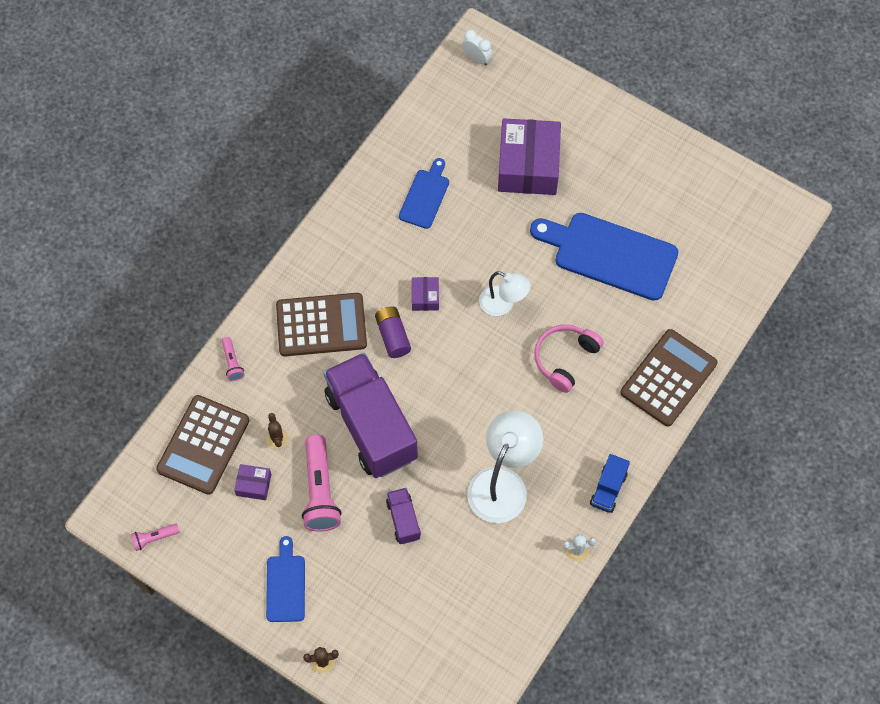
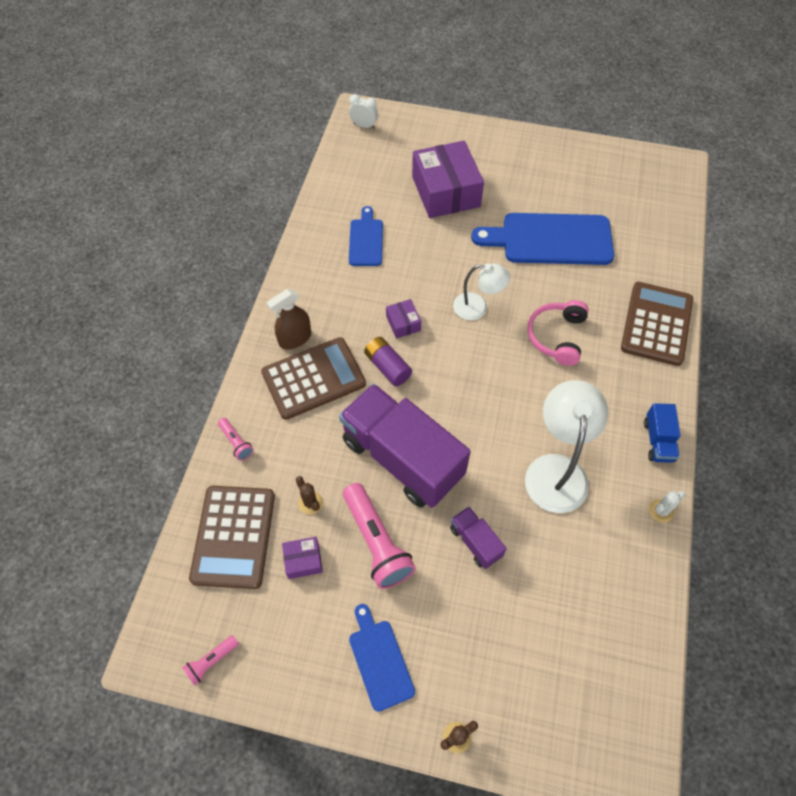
camera: 20 degrees left, 5 degrees down
(318, 280) = (295, 338): none -> brown spray bottle

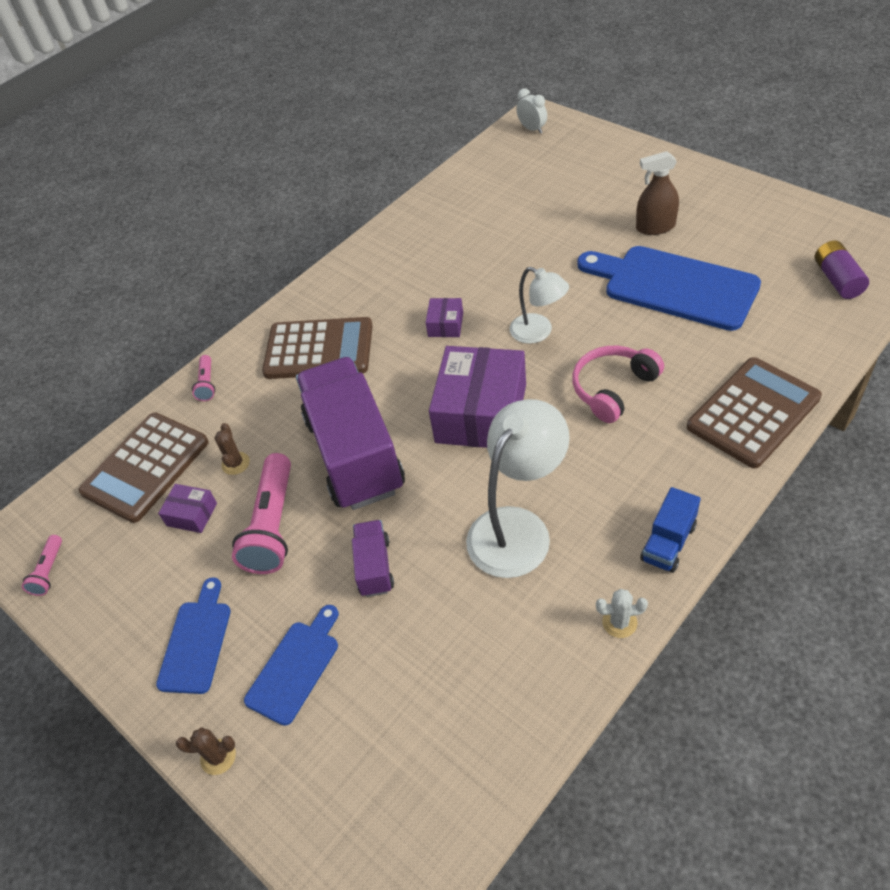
camera: 35 degrees right, 10 degrees down
(211, 661) = (49, 571): pink flashlight -> pink flashlight turned 75 degrees counterclockwise
(295, 338) = (326, 307): brown spray bottle -> brown spray bottle (655, 227)
(366, 240) = (461, 235): blue cutting board -> blue cutting board (295, 667)
(387, 367) = (400, 361): purple battery -> purple battery (837, 279)
(446, 191) = (580, 209): purple box -> purple box (481, 413)

